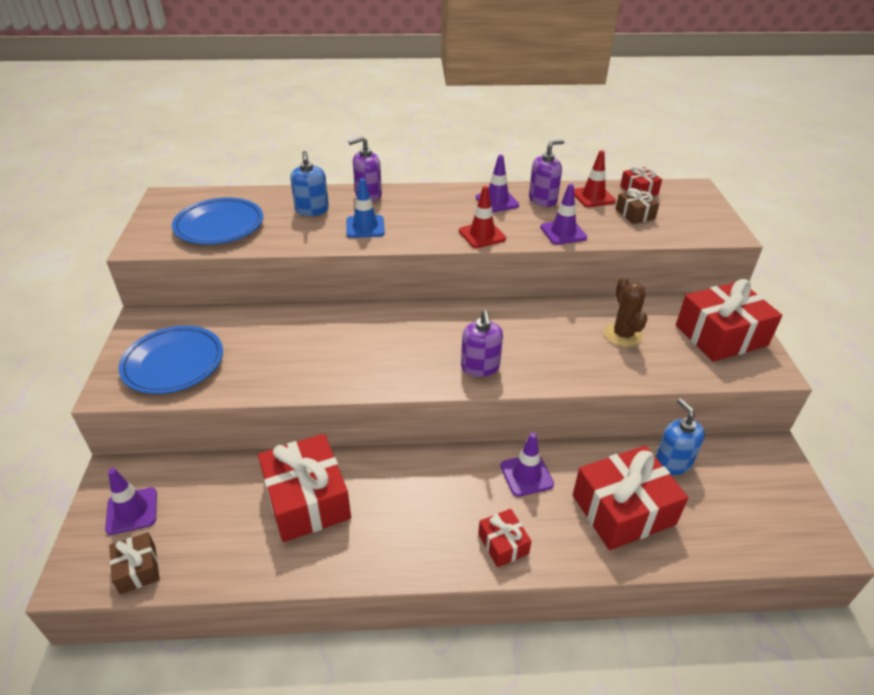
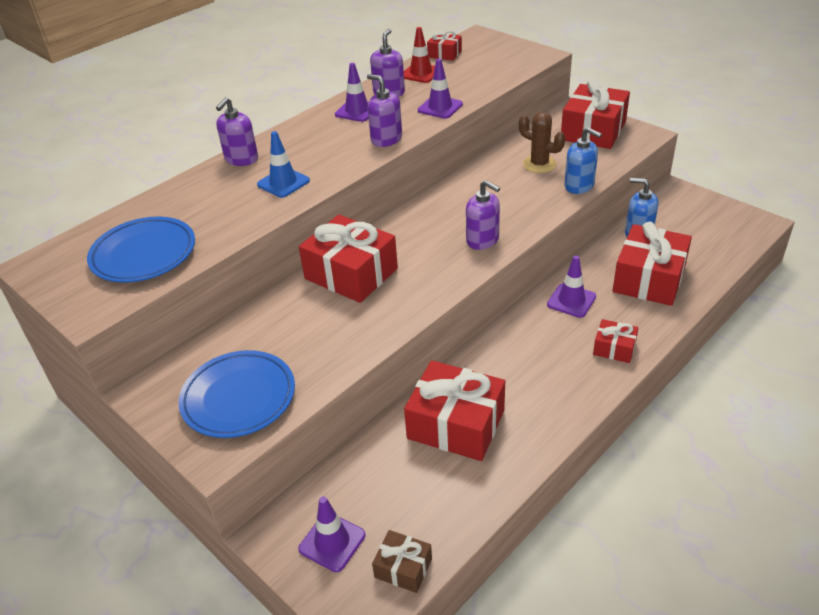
camera: 40 degrees left, 0 degrees up
(312, 210) = (211, 196): blue soap dispenser -> blue soap dispenser (579, 186)
(355, 328) = (351, 273): none -> red gift
(482, 235) = (386, 139): red traffic cone -> purple soap dispenser
(635, 214) = (467, 71): brown gift -> none

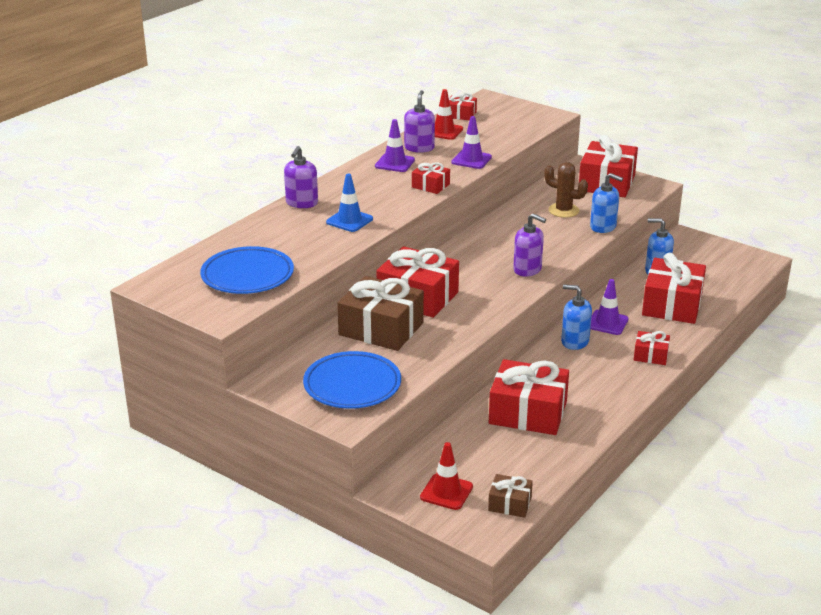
camera: 10 degrees left, 10 degrees down
(297, 316) = (381, 329): none -> brown gift
(332, 542) = (446, 492): purple traffic cone -> red traffic cone
(386, 139) = (430, 186): purple soap dispenser -> red gift
(530, 325) = (574, 342): none -> blue soap dispenser

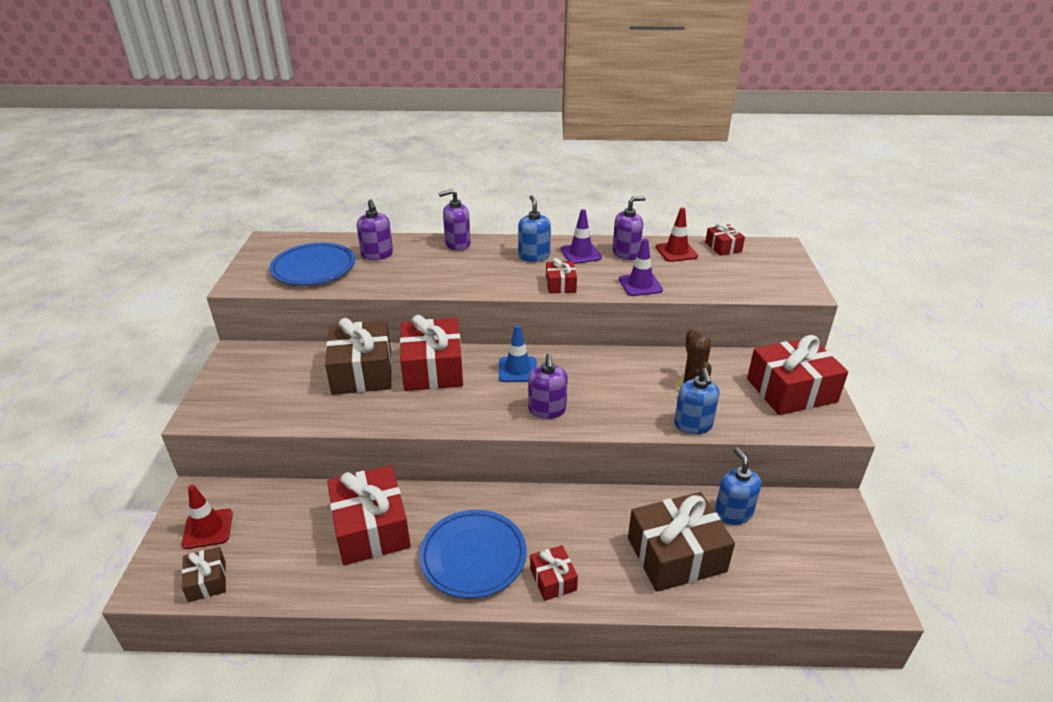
camera: 55 degrees right, 5 degrees up
(266, 241) = (377, 255): none -> purple soap dispenser
(349, 220) = (450, 274): blue traffic cone -> blue traffic cone (517, 370)
(352, 385) = (259, 394): blue plate -> blue plate (473, 557)
(574, 342) = (526, 507): blue soap dispenser -> blue soap dispenser (534, 256)
(607, 323) = (585, 517): purple traffic cone -> none
(672, 305) = (676, 554): red gift -> brown gift

